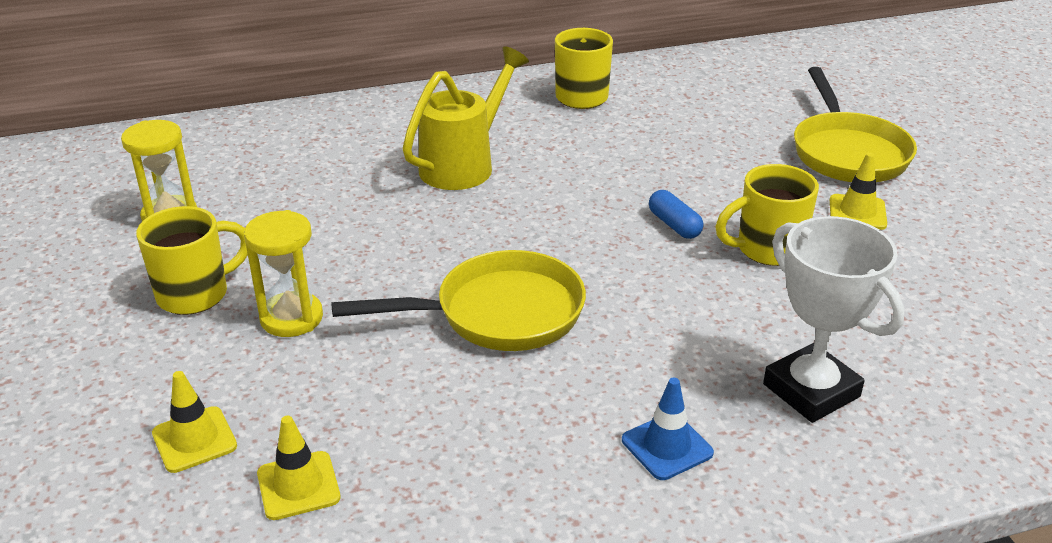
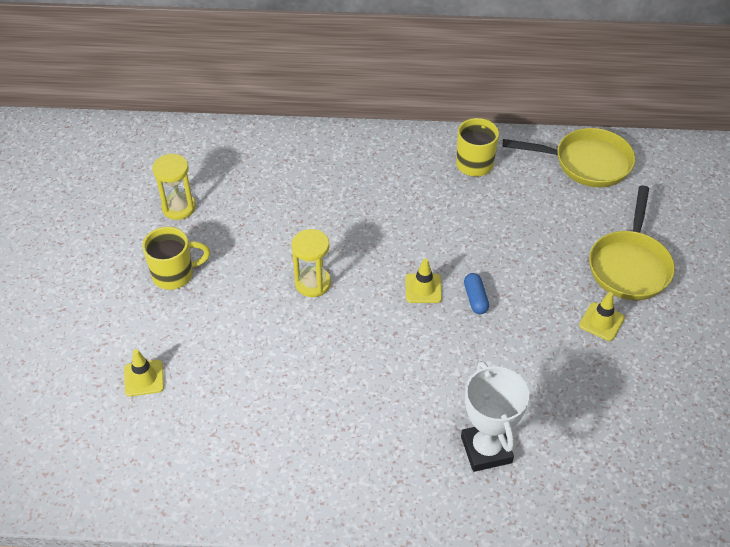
camera: 20 degrees right, 15 degrees up
(291, 318) = (220, 308): yellow hourglass -> yellow hourglass (313, 283)
(298, 486) = (185, 424): yellow traffic cone -> yellow traffic cone (423, 288)
(464, 165) = (368, 209): yellow watering can -> none
(499, 314) = (335, 339): yellow pan -> yellow pan (586, 163)
(667, 446) = (384, 461): blue traffic cone -> none
(767, 249) = (523, 336): yellow mug -> none

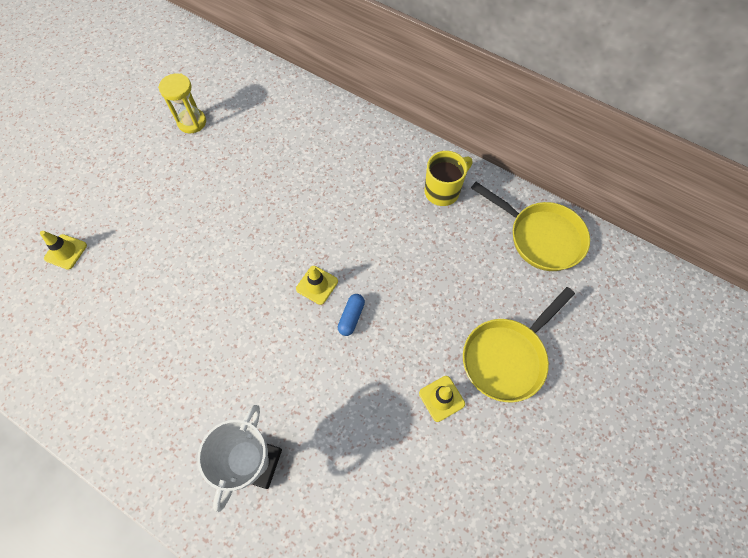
camera: 30 degrees right, 15 degrees up
(175, 274) = (148, 177): yellow mug -> none
(313, 283) = (237, 235): yellow hourglass -> none

